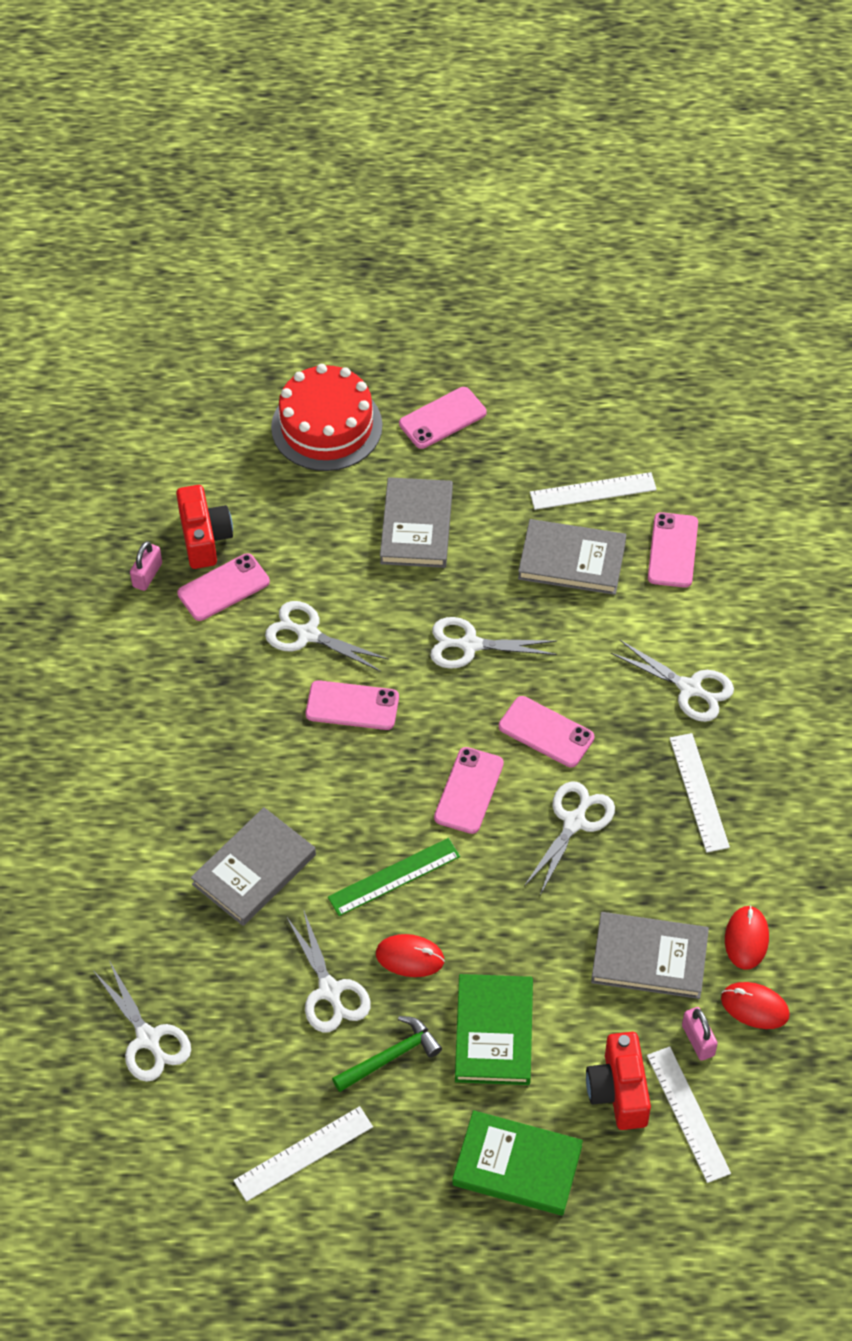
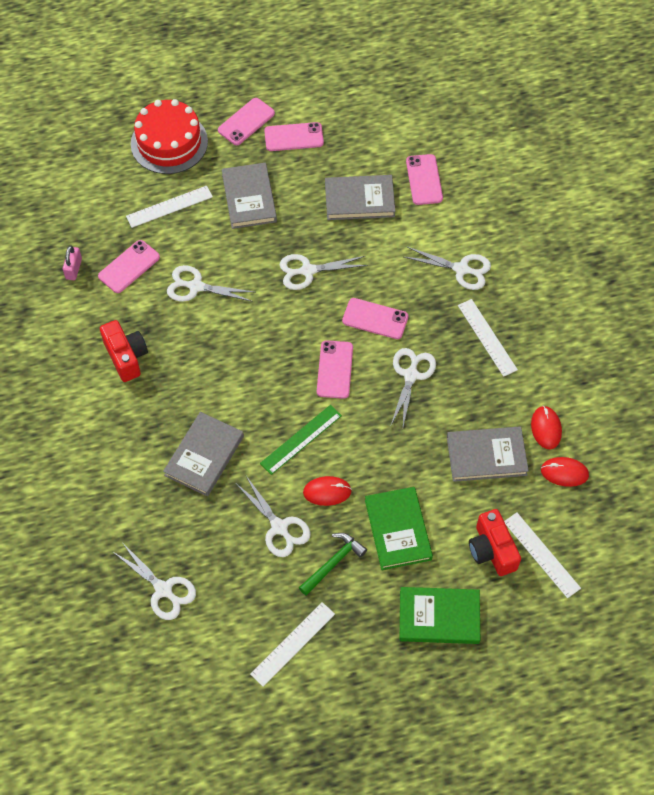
camera: 15 degrees left, 5 degrees up
(204, 538) = (106, 235): red camera -> red camera (126, 357)
(352, 706) = (240, 329): pink phone -> pink phone (294, 137)
(593, 491) = (360, 151): white ruler -> white ruler (169, 206)
(698, 1040) = (534, 503): pink padlock -> none

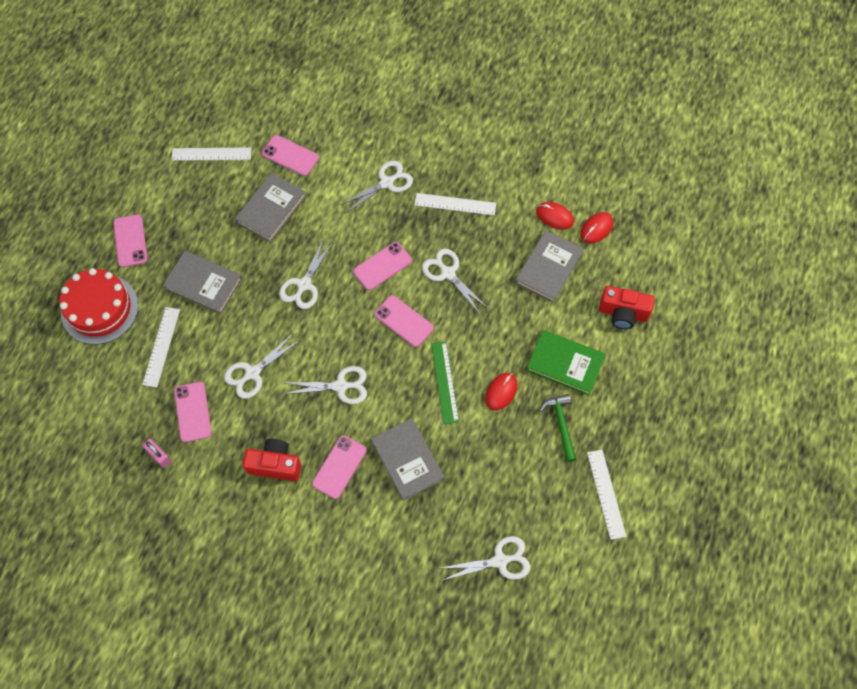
camera: 55 degrees left, 5 degrees up
(279, 527) = (506, 444): white scissors -> white scissors (340, 386)
(294, 137) = (175, 217): pink phone -> pink phone (339, 467)
(439, 617) = (650, 381): green book -> none
(541, 554) = (647, 284): white ruler -> white ruler (211, 154)

